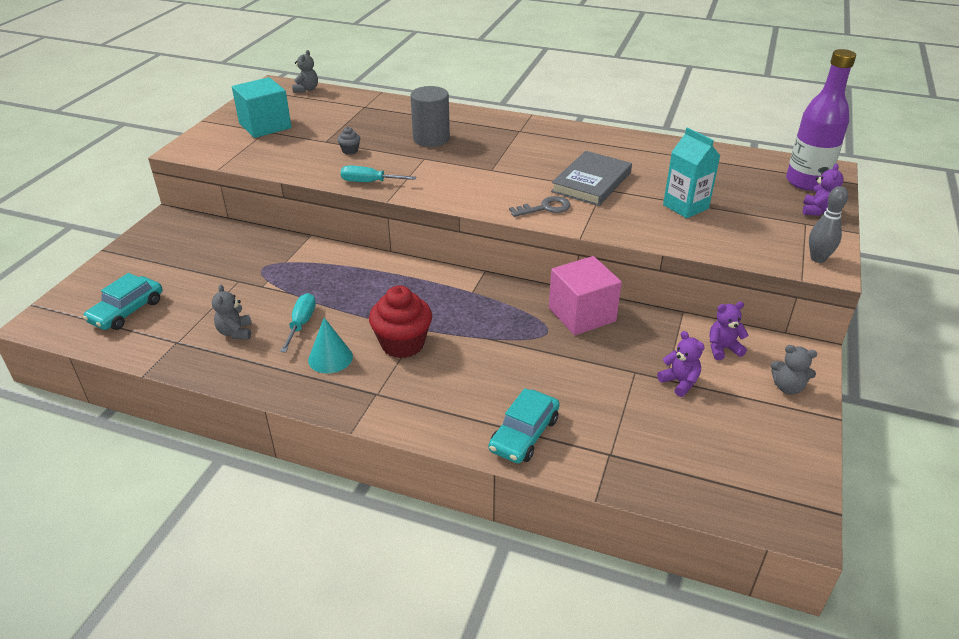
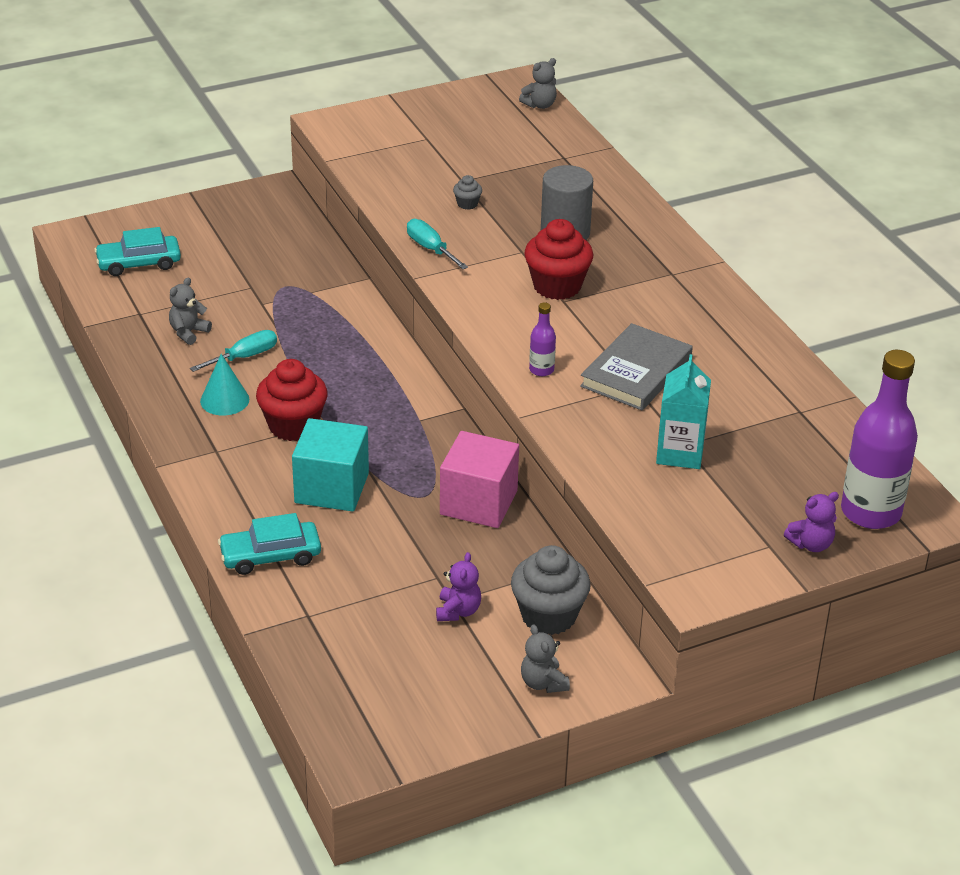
camera: 45 degrees right, 0 degrees up
(265, 126) = (435, 131): turquoise cube -> turquoise cube (331, 488)
(474, 164) = (557, 286): none -> red cupcake
(545, 208) = (541, 370): grey key -> purple bottle
(591, 182) = (636, 372): grey book -> grey book turned 45 degrees counterclockwise
(723, 349) = (548, 616): purple teddy bear -> grey cupcake
(818, 258) = (704, 580): grey bowling pin -> none

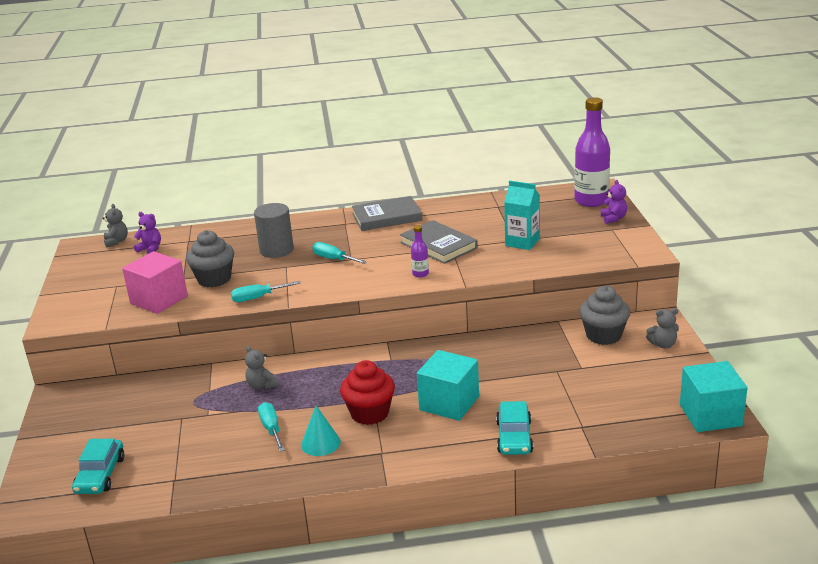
camera: 70 degrees left, 10 degrees down
(188, 332) = (220, 454): grey teddy bear -> grey teddy bear (262, 385)
(364, 743) = (710, 415): none -> turquoise cube
(458, 611) = (592, 366): purple teddy bear -> purple teddy bear (150, 249)
(467, 204) = (214, 279): grey cupcake -> grey cupcake, size x2.22
(478, 502) = (488, 347): pink cube -> pink cube (159, 300)
(557, 286) = (333, 259): red cupcake -> turquoise screwdriver
(709, 307) = (387, 217): none -> grey book

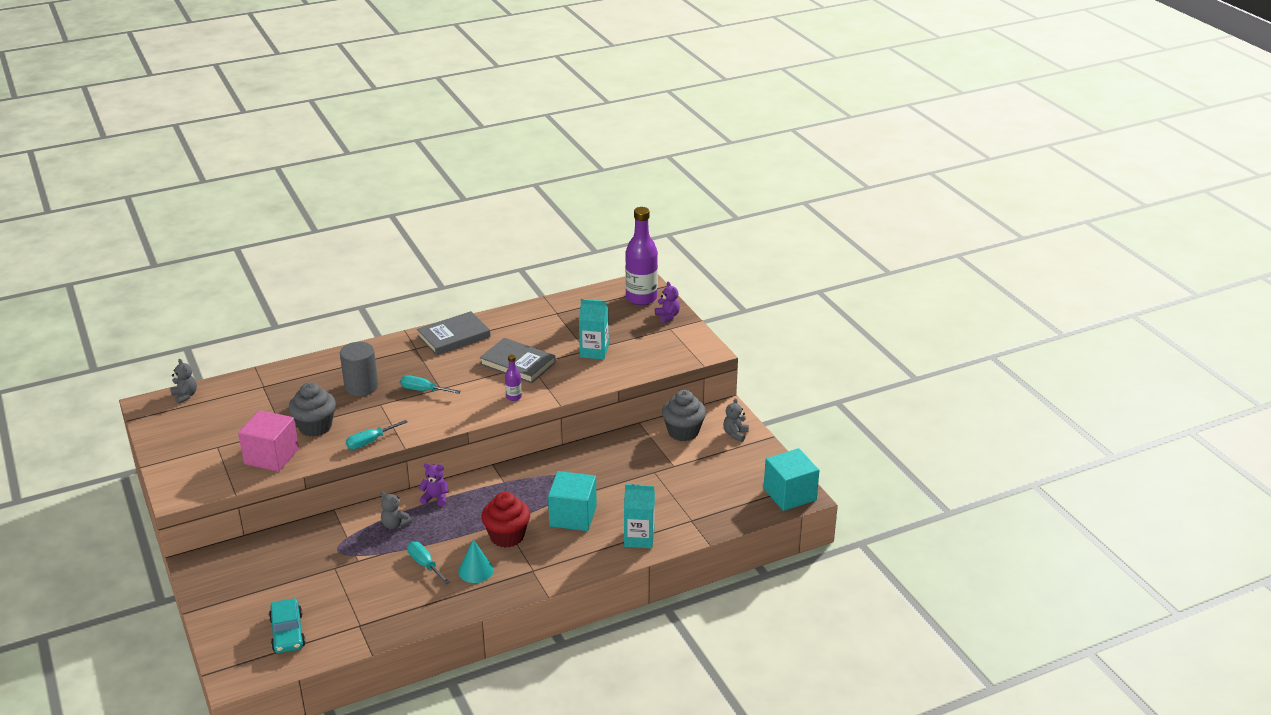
camera: 20 degrees left, 5 degrees up
(150, 249) = (228, 400): purple teddy bear -> purple teddy bear (435, 498)
(514, 437) = (639, 538): turquoise car -> turquoise carton
(663, 344) = (735, 434): grey teddy bear -> grey teddy bear turned 135 degrees clockwise

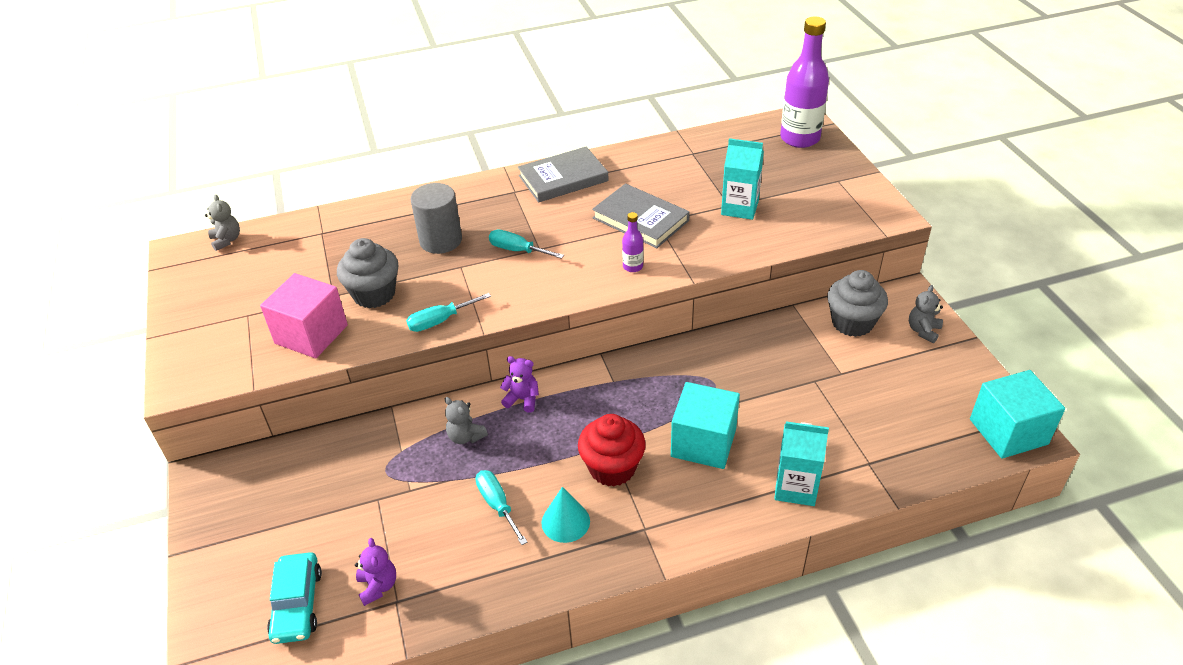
camera: 10 degrees right, 10 degrees up
(667, 316) = (834, 164): purple teddy bear -> purple teddy bear (378, 586)

